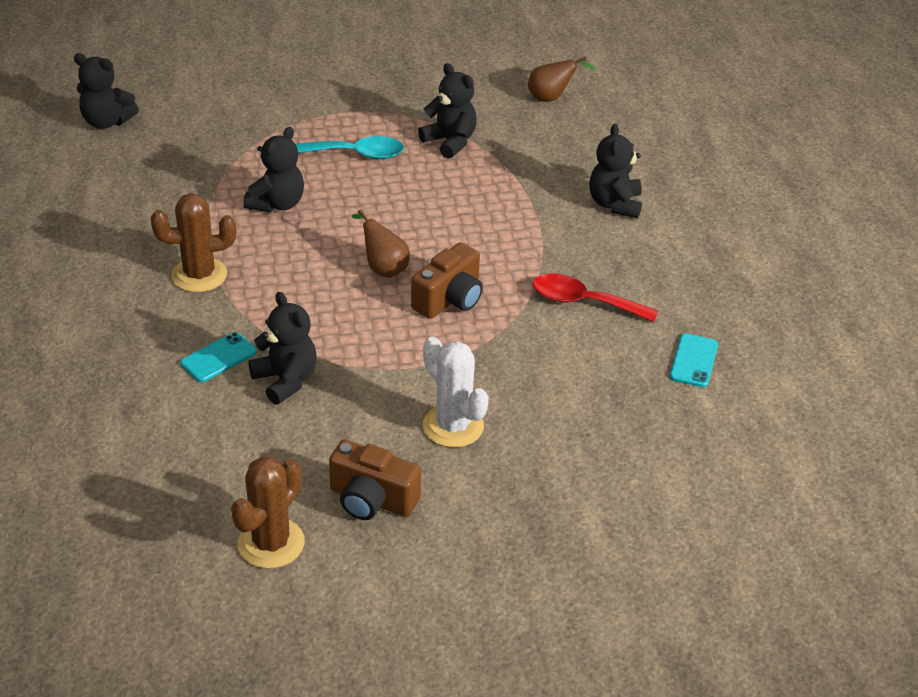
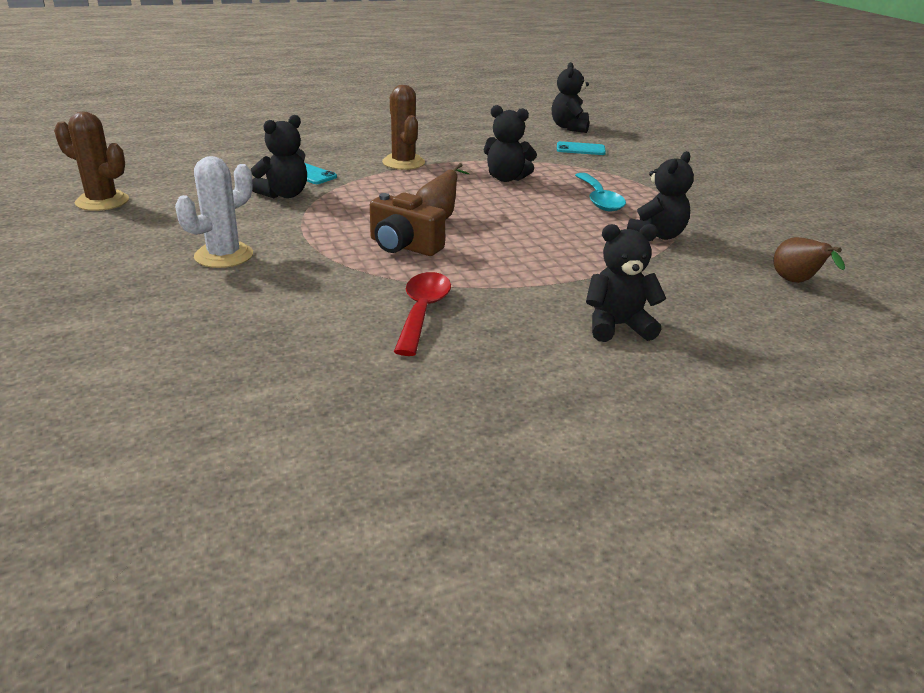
camera: 80 degrees right, 10 degrees down
(372, 500) = (138, 230): brown camera -> none
(694, 361) = (330, 385): turquoise phone -> turquoise phone (580, 149)

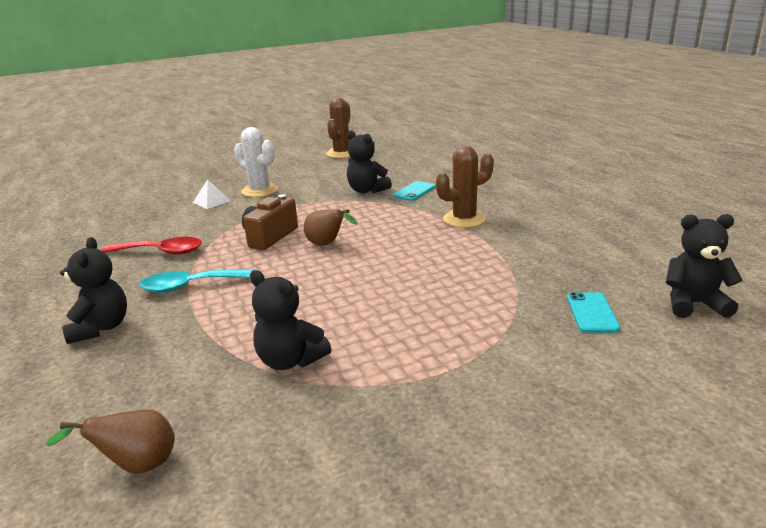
camera: 90 degrees right, 5 degrees down
(241, 289) = (211, 201): none -> white pyramid
(506, 178) = (444, 268): black teddy bear -> none
(599, 199) = (397, 324): turquoise spoon -> turquoise spoon (192, 286)

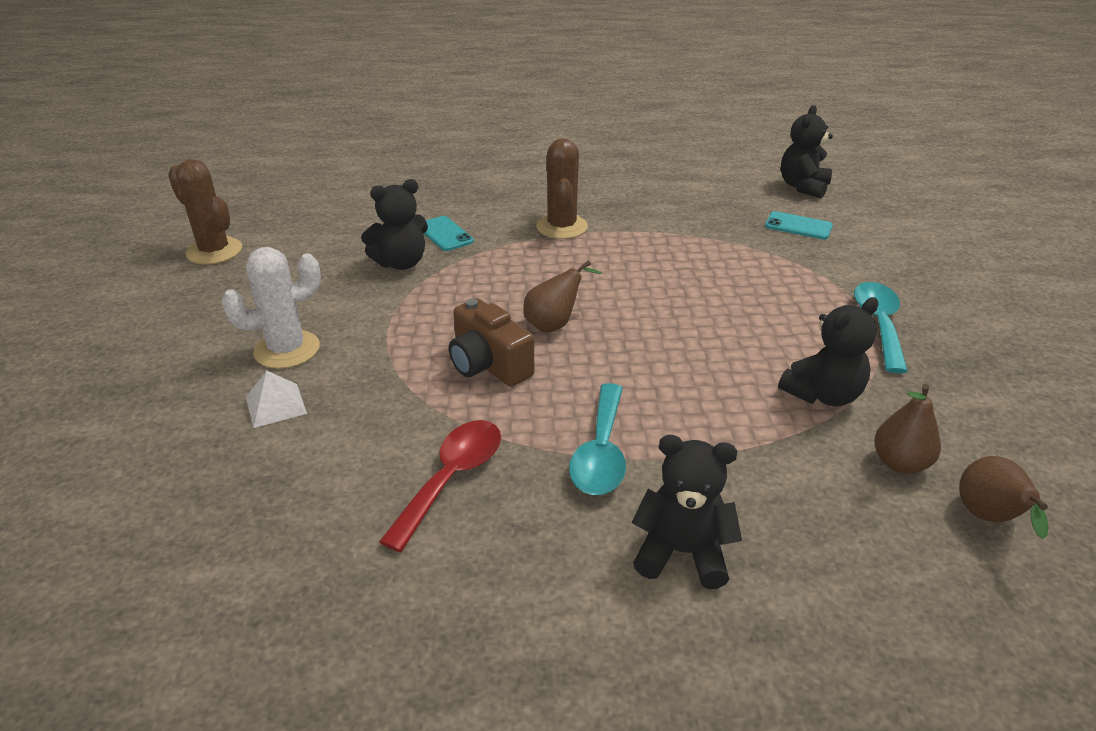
camera: 70 degrees left, 10 degrees up
(206, 409) = (900, 463): none -> brown pear
(428, 380) = (878, 324): none -> turquoise spoon

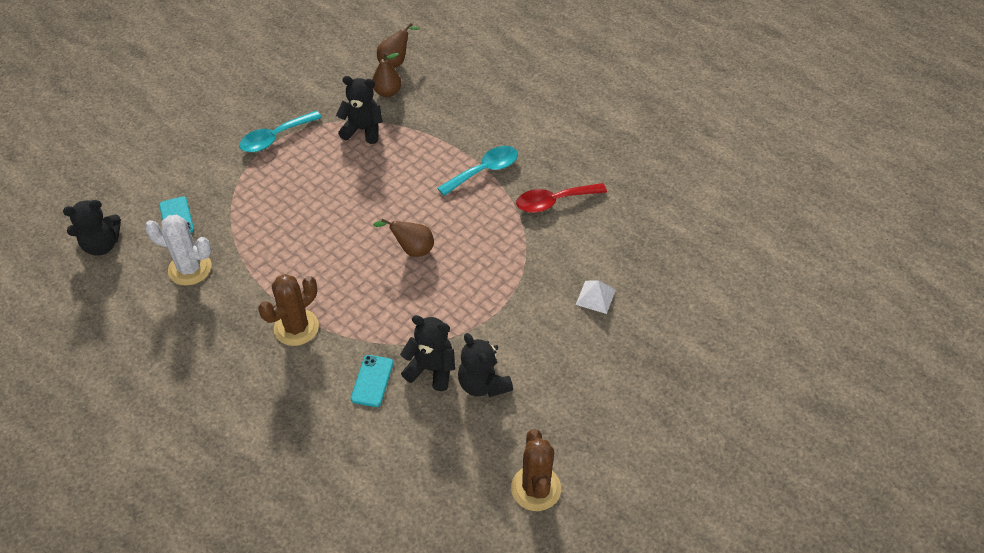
camera: 135 degrees left, 15 degrees up
(287, 350) = (562, 335): white cactus -> white cactus (190, 269)
(488, 365) = (475, 247): brown camera -> none
(682, 552) = (507, 121): black teddy bear -> black teddy bear (483, 384)

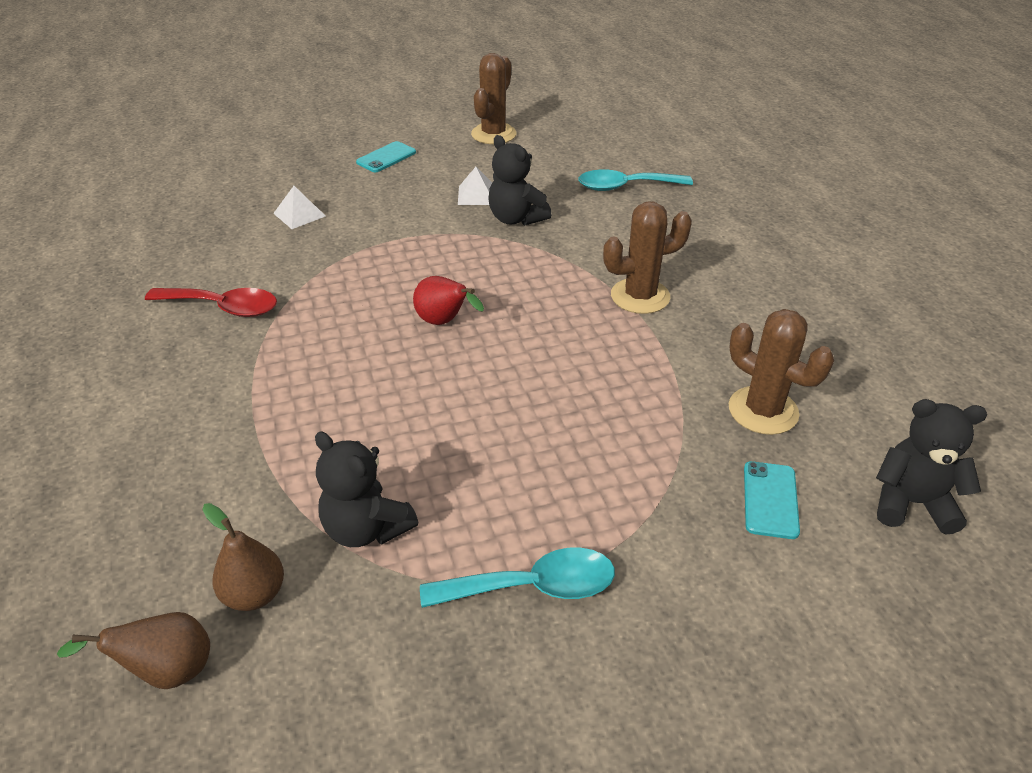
camera: 150 degrees left, 10 degrees down
(190, 269) = (763, 411): white cactus -> brown cactus
(372, 381) = (582, 229): turquoise phone -> turquoise phone (386, 157)
(412, 249) = (444, 322): brown pear -> red pear
(483, 384) = (476, 195): black teddy bear -> white pyramid
(484, 171) = (257, 378): turquoise spoon -> turquoise spoon (625, 187)

